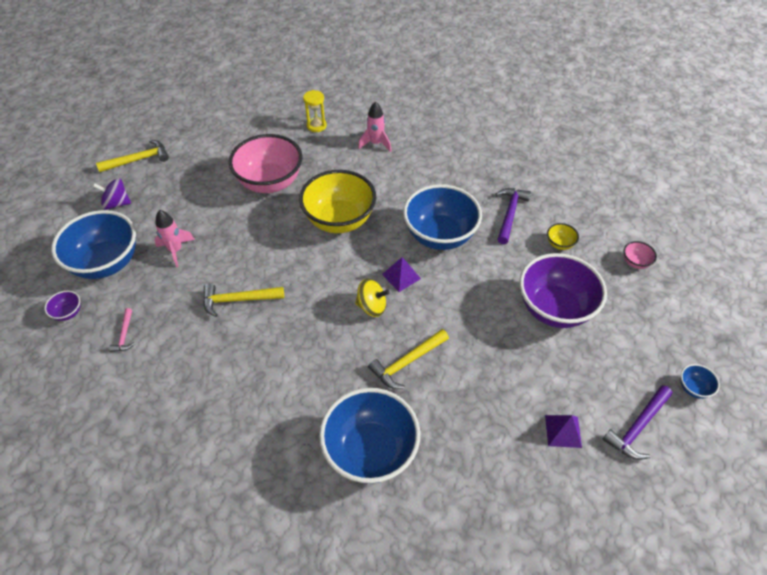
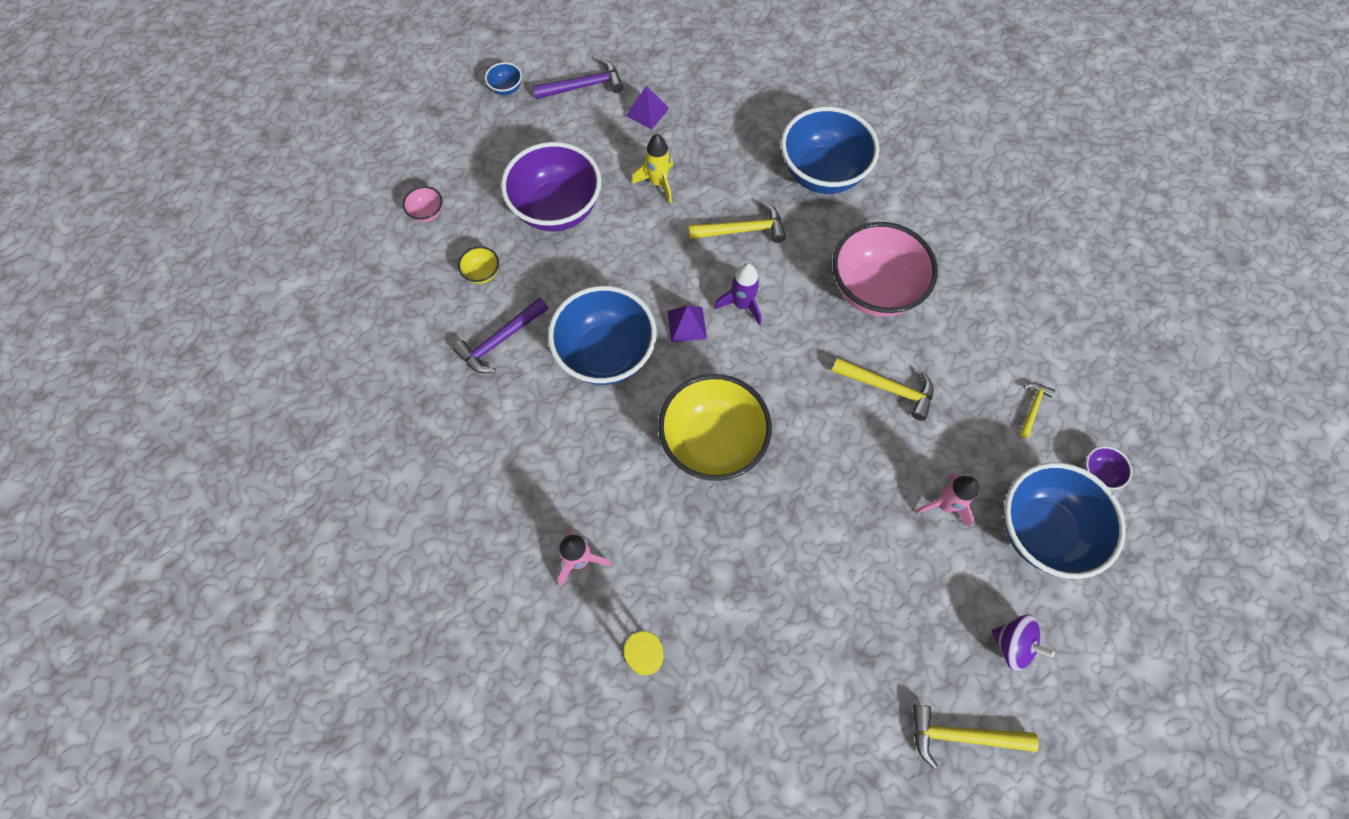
camera: 150 degrees left, 15 degrees up
(124, 335) = (1033, 408): pink hammer -> yellow hammer
(270, 182) = (773, 564): pink bowl -> pink bowl (874, 290)
(372, 306) = (742, 305): yellow spinning top -> purple rocket
(500, 368) = (658, 183): none -> yellow rocket

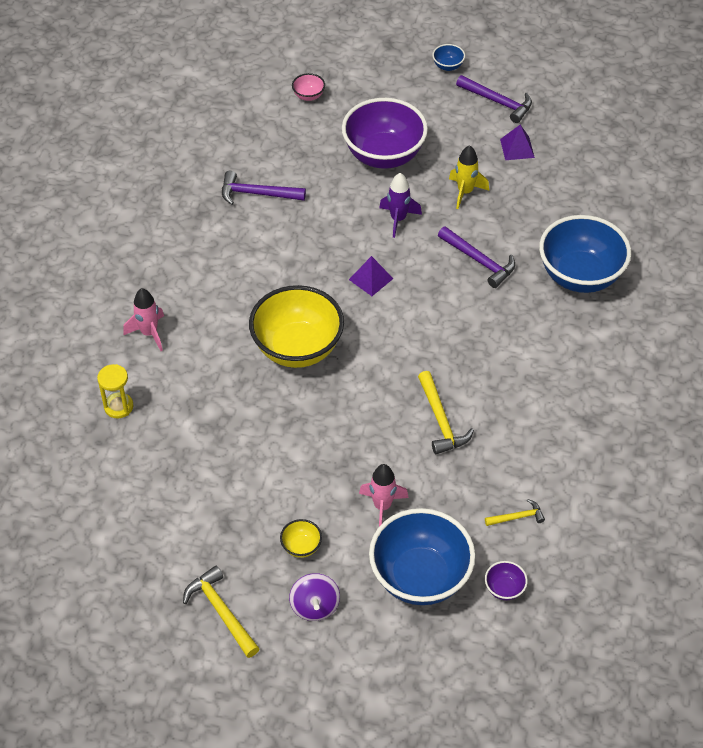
camera: 50 degrees right, 15 degrees down
(482, 273) = (295, 152): yellow bowl -> yellow bowl (301, 547)
(606, 354) = (303, 252): blue bowl -> none
(742, 230) = (479, 261): yellow hammer -> purple hammer
(742, 305) = (418, 298): purple rocket -> purple rocket (398, 219)
(874, 290) = (513, 365): pink bowl -> none

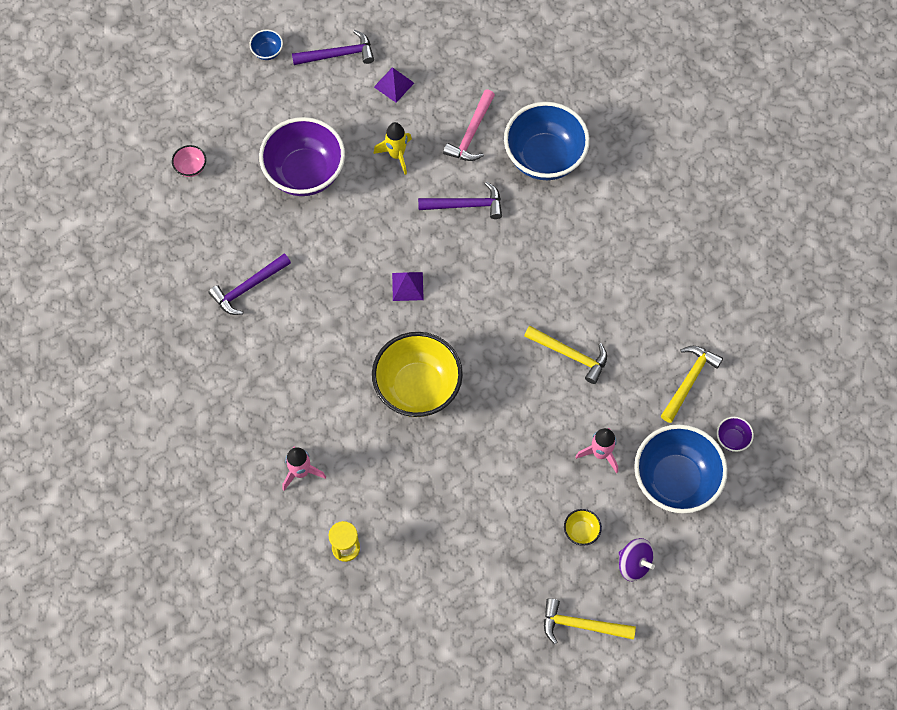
camera: 45 degrees left, 15 degrees up
(398, 219) = (374, 219): purple rocket -> none
(517, 517) = (689, 381): yellow hammer -> yellow hammer, size x1.70
(540, 219) = (471, 133): none -> pink hammer

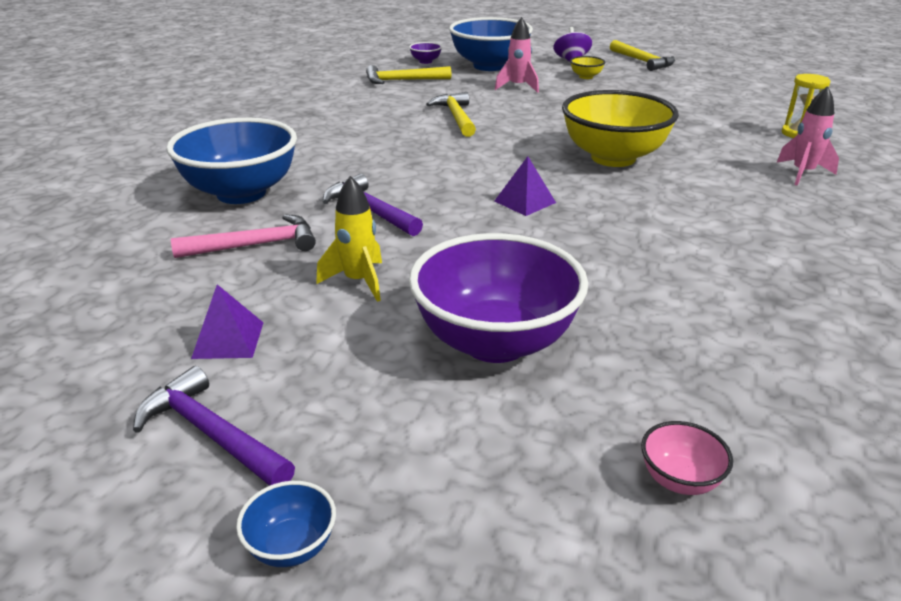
camera: 130 degrees left, 35 degrees down
(248, 287) = (727, 297): purple hammer -> none

